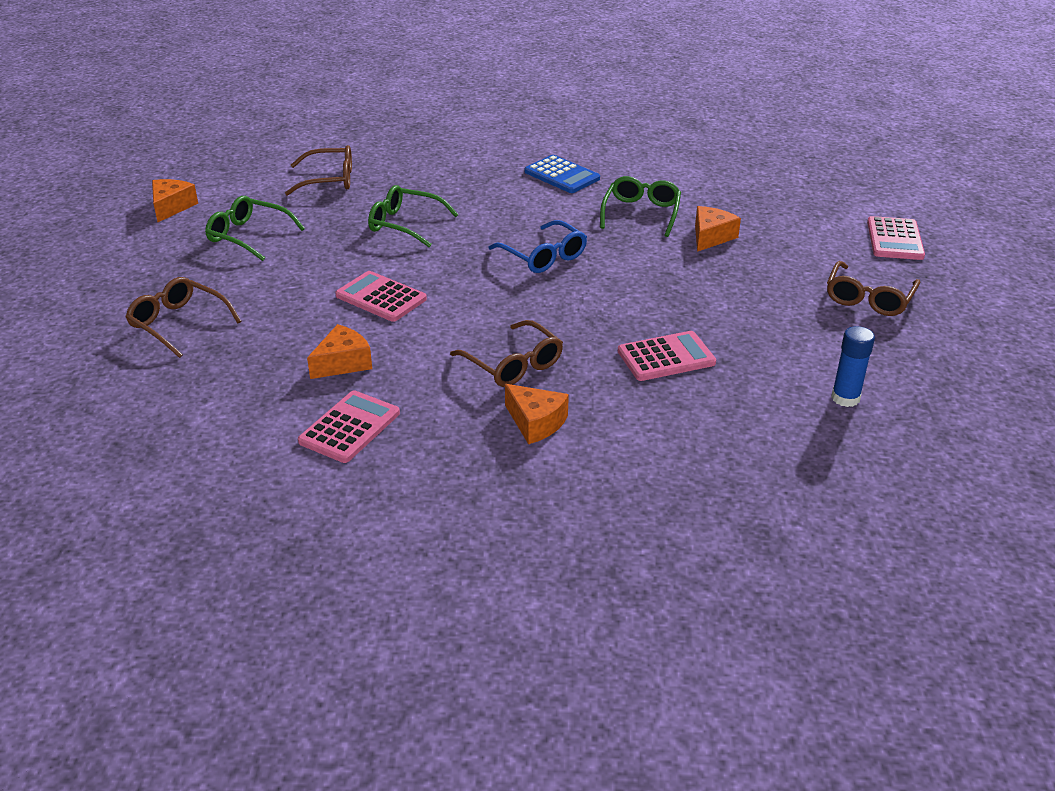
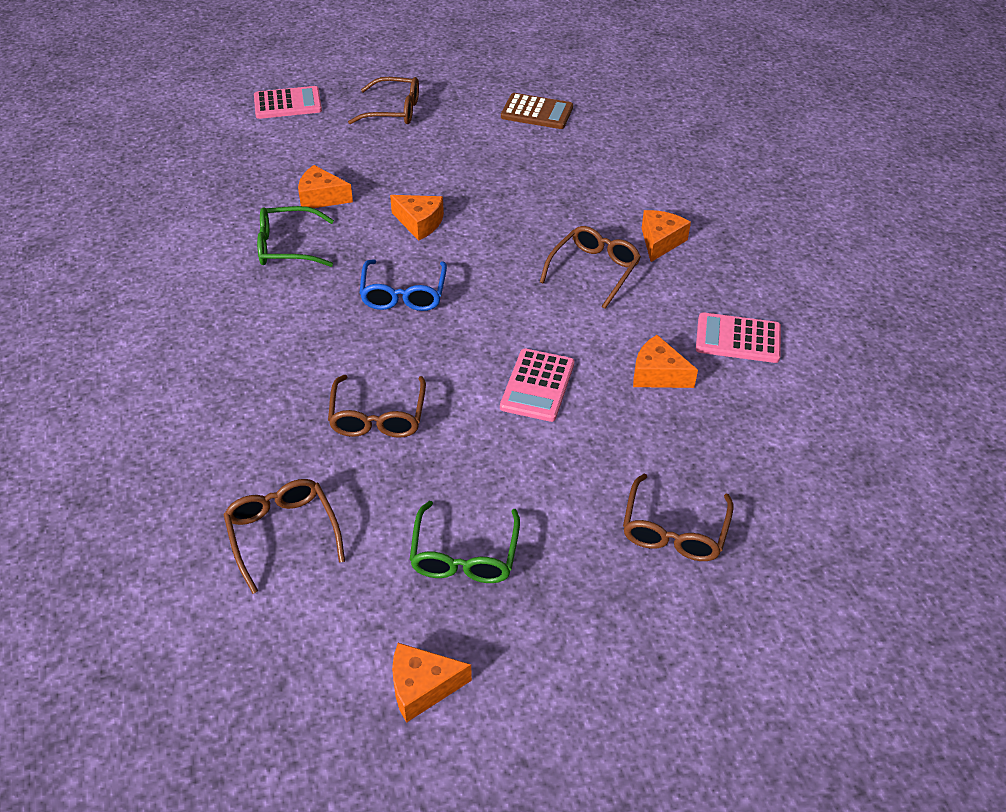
camera: 110 degrees left, 10 degrees up
(405, 224) = (378, 416): green glasses -> brown glasses
(543, 256) = (403, 294): blue glasses -> blue glasses turned 150 degrees clockwise
(561, 175) = (211, 320): blue calculator -> none
(645, 280) = (420, 223): none -> orange cheese
(666, 357) = (534, 194): pink calculator -> none
(845, 398) = (537, 112): blue glue stick -> brown calculator

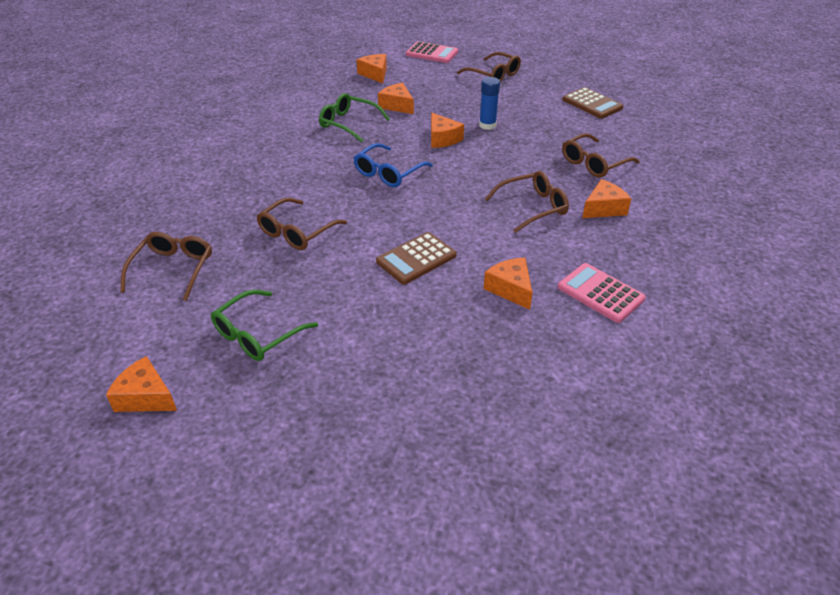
camera: 35 degrees right, 5 degrees down
(246, 161) = (375, 74): none -> orange cheese
(452, 184) = (487, 125): none -> blue glue stick
(537, 385) = (416, 258): pink calculator -> brown calculator
(674, 530) = (413, 394): brown glasses -> brown glasses (594, 163)

